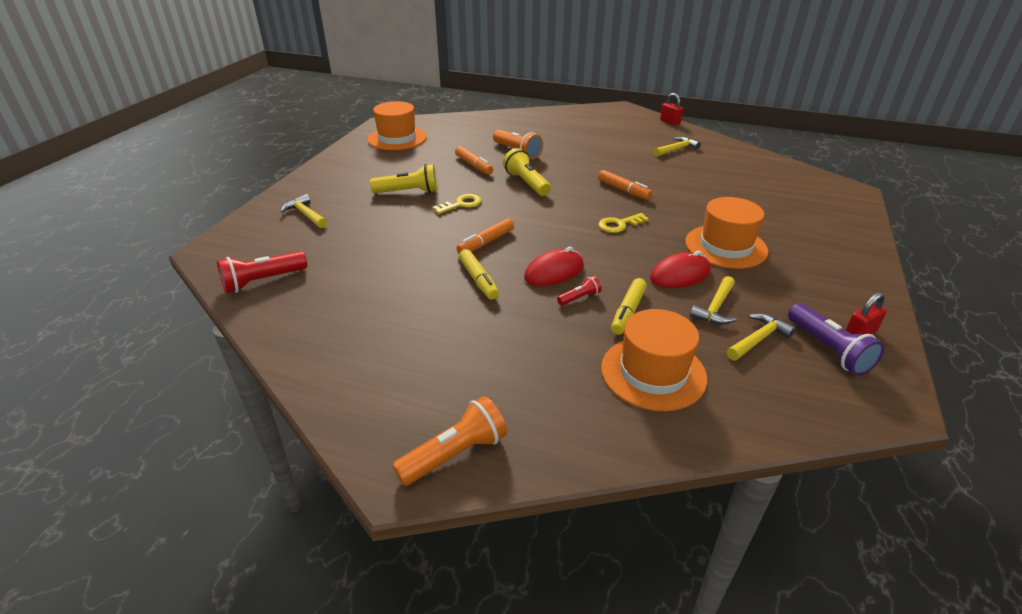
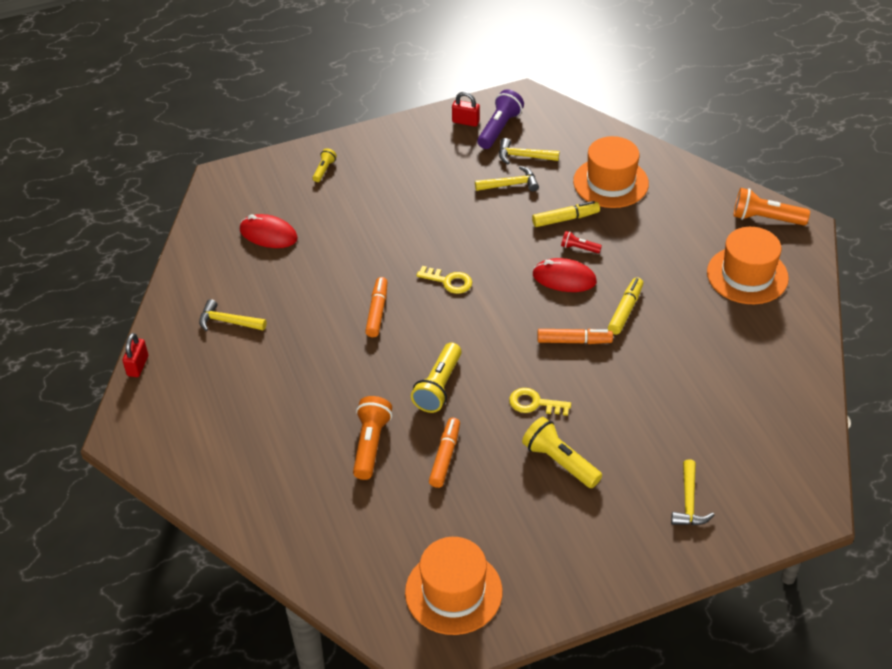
camera: 130 degrees left, 10 degrees up
(263, 281) = (788, 429): red flashlight -> none
(680, 275) = (488, 216): red mouse -> red mouse (268, 234)
(726, 246) = (416, 210): orange hat -> orange hat (747, 275)
(828, 230) = (324, 170): none -> yellow flashlight

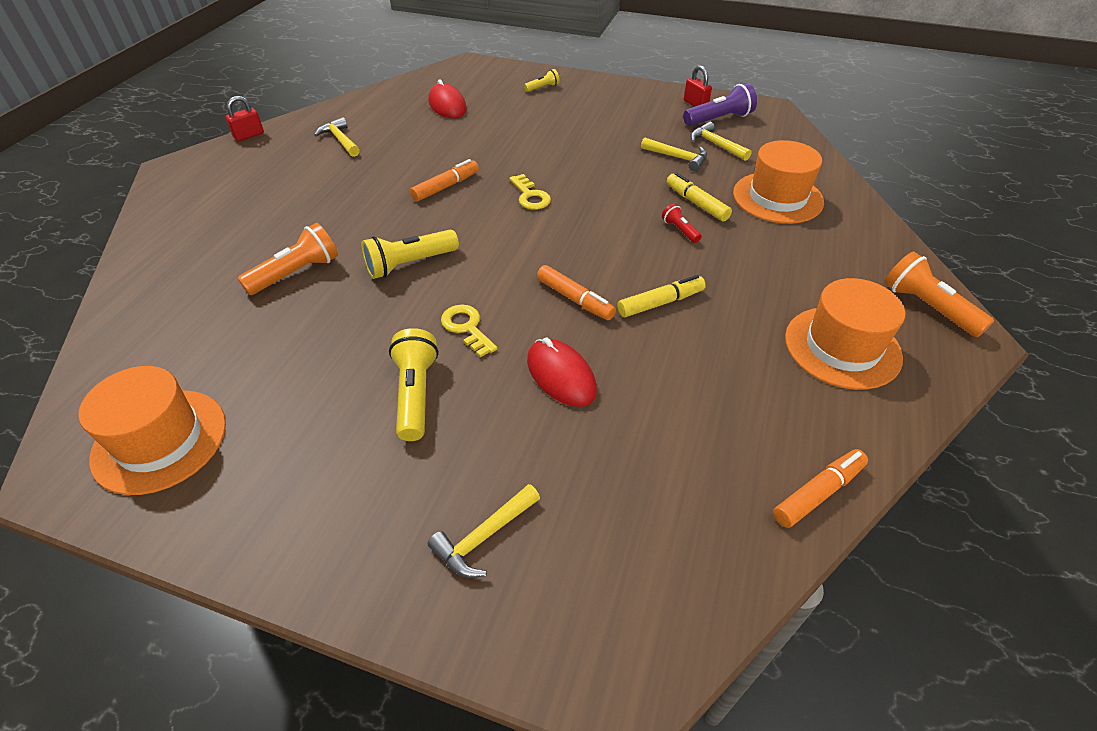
camera: 40 degrees right, 0 degrees up
(445, 456) = (332, 320): orange marker -> orange marker (818, 493)
(564, 278) = (634, 245): red mouse -> red mouse (561, 375)
(565, 219) = (696, 203): yellow marker -> yellow marker turned 150 degrees counterclockwise

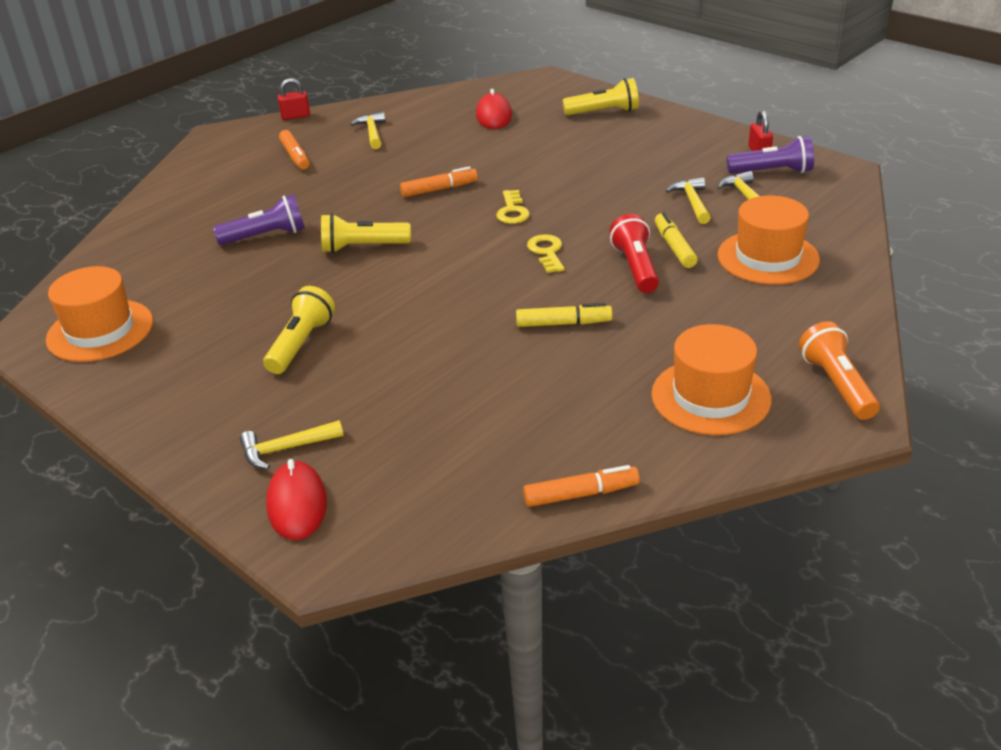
camera: 25 degrees right, 10 degrees down
(296, 273) = (266, 236): orange flashlight -> purple flashlight
(466, 327) = (375, 306): yellow key -> yellow key (547, 252)
(542, 87) = (604, 112): yellow flashlight -> yellow flashlight, size x1.87
(561, 375) = (428, 358): red mouse -> red mouse (297, 504)
(575, 299) = (486, 304): orange marker -> orange marker (295, 156)
(678, 158) = (692, 202): yellow hammer -> yellow hammer turned 150 degrees counterclockwise
(680, 230) = (635, 267): red flashlight -> red flashlight, size x1.87

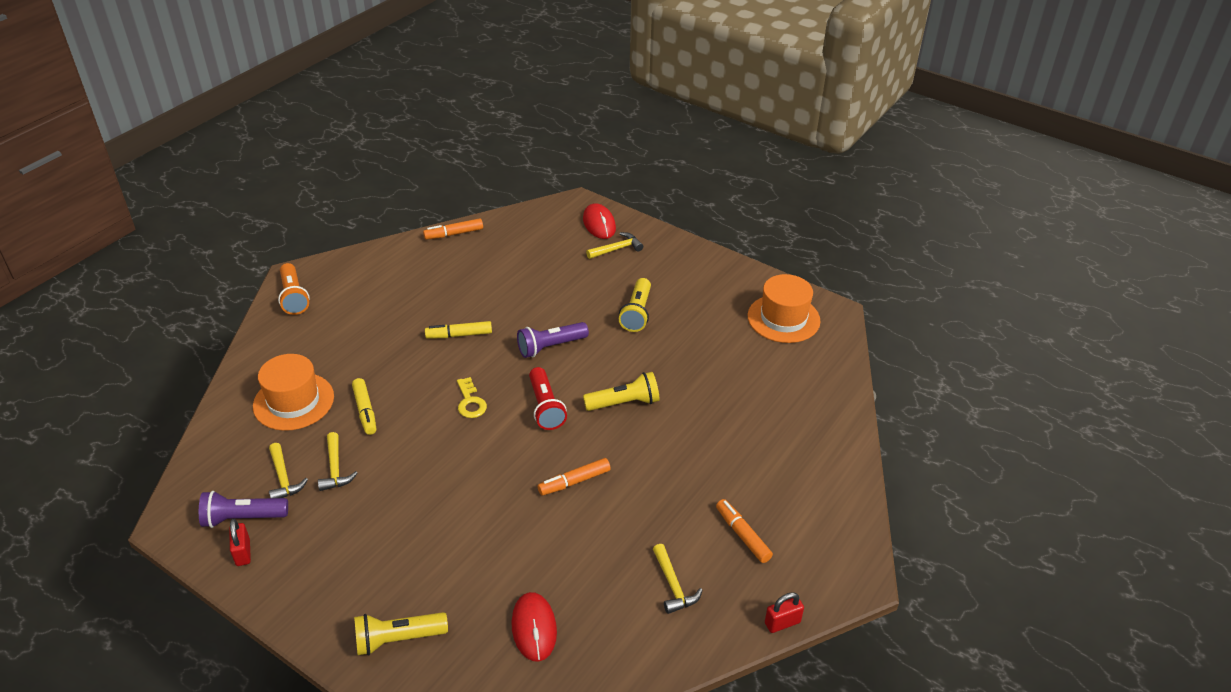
camera: 170 degrees right, 5 degrees up
(266, 236) = (713, 414): purple flashlight -> purple flashlight (550, 347)
(512, 211) = (501, 451): yellow key -> none
(635, 267) = (400, 387): red flashlight -> red flashlight (545, 407)
(710, 397) = (372, 287): orange hat -> none

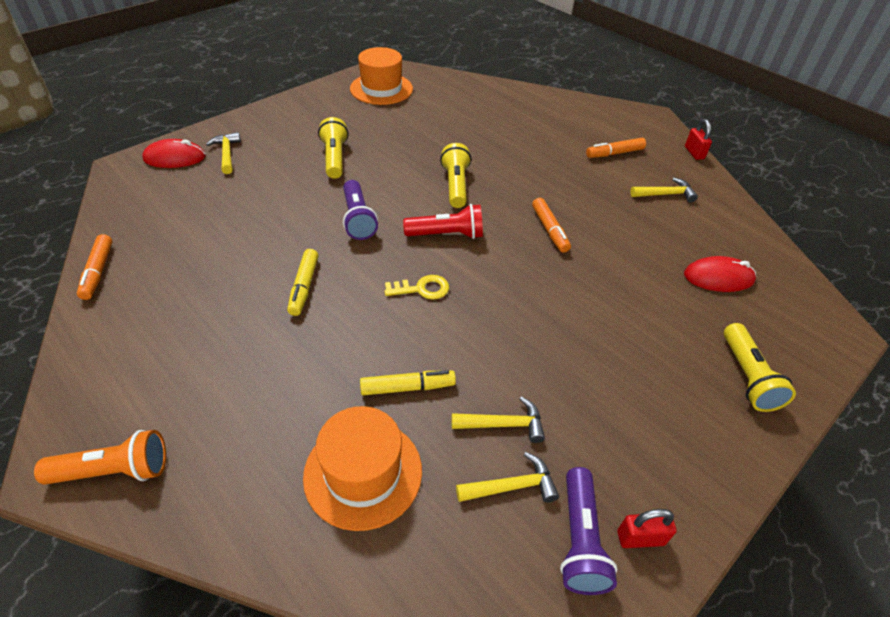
camera: 80 degrees left, 5 degrees up
(637, 313) = (334, 158): yellow flashlight -> yellow flashlight turned 120 degrees counterclockwise

